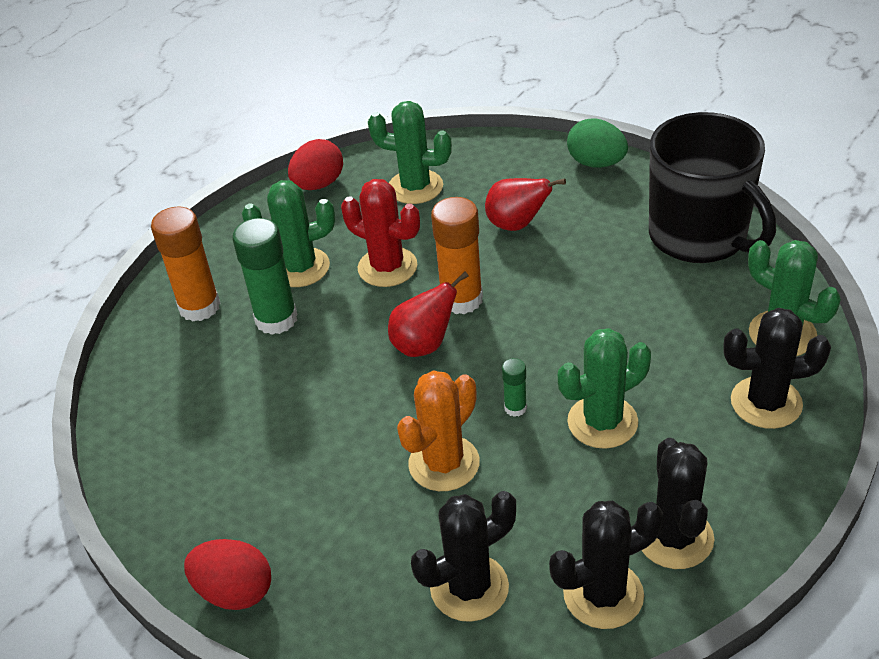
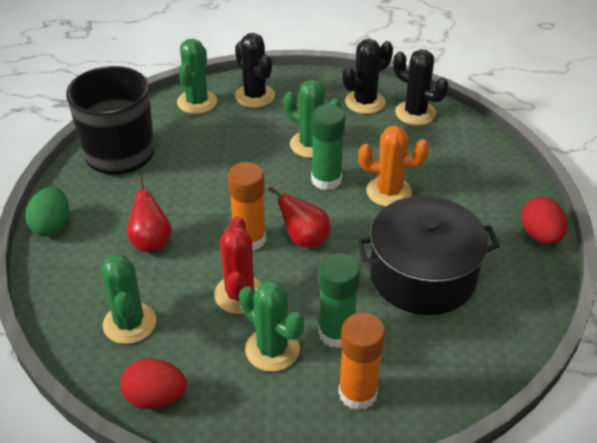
camera: 125 degrees left, 0 degrees up
(283, 425) = (422, 275): none -> black pot
(469, 588) = (452, 153): black cactus -> none
(515, 408) = (326, 180): green glue stick -> green glue stick, size x2.07

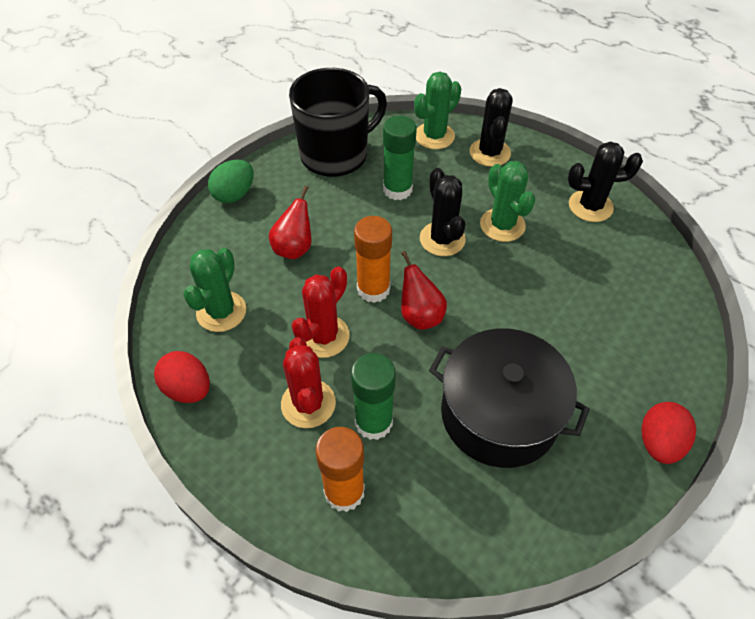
camera: 35 degrees right, 10 degrees up
(272, 349) = (308, 403): green cactus -> red cactus
(326, 180) = (487, 267): green glue stick -> green glue stick (397, 189)
(389, 192) = (537, 310): orange cactus -> none
(415, 113) = (633, 241): black cactus -> black cactus (442, 239)

